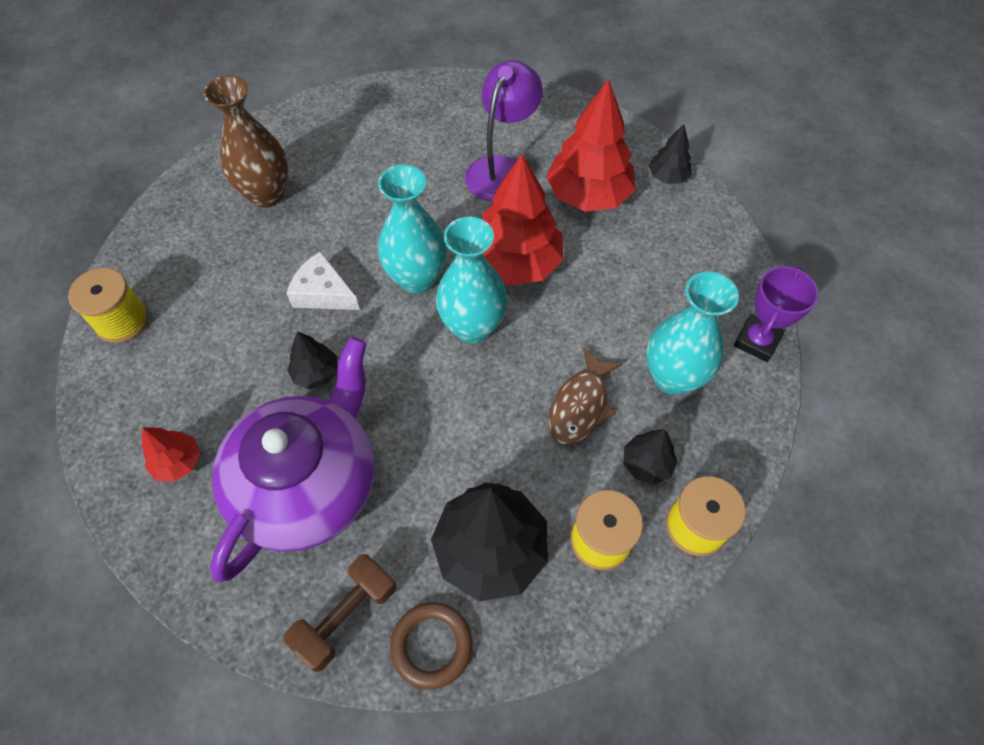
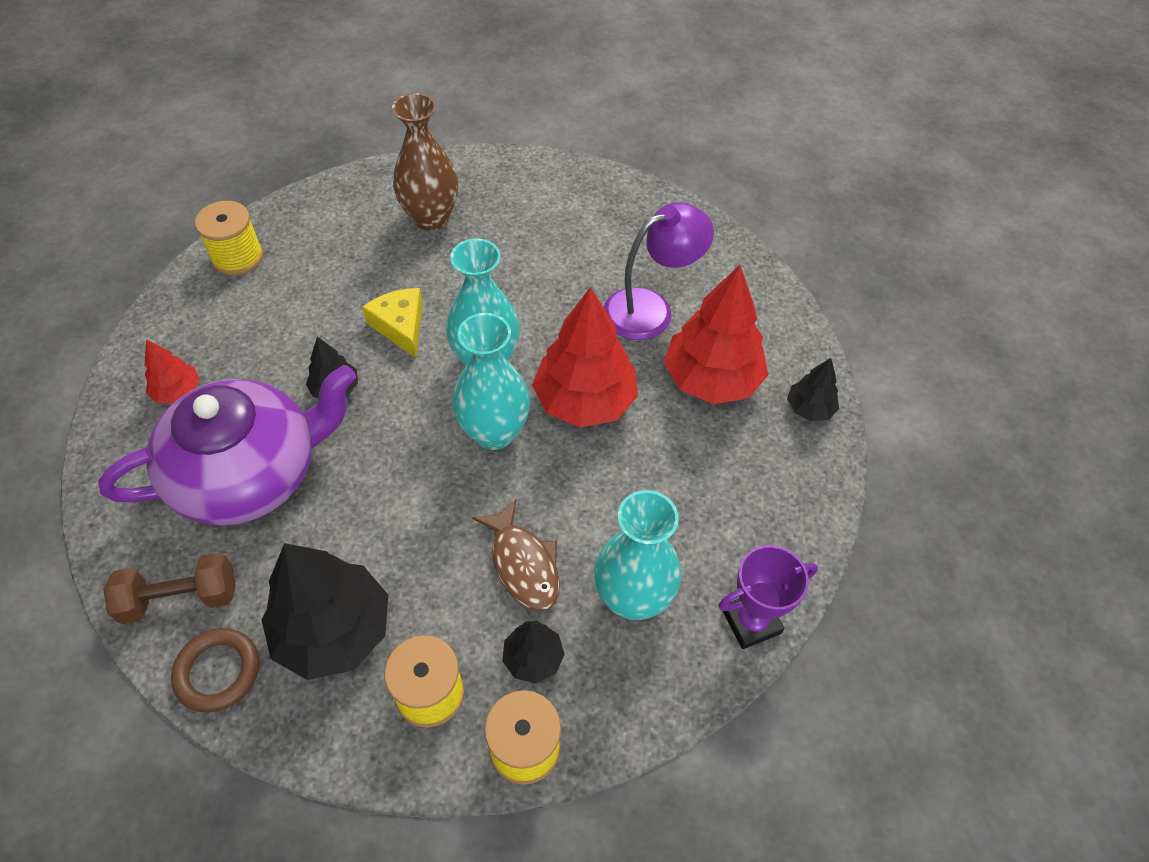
camera: 35 degrees right, 5 degrees down
(323, 293) = (401, 326): white cheese -> yellow cheese
(580, 405) = (523, 564): brown fish -> brown fish turned 90 degrees counterclockwise

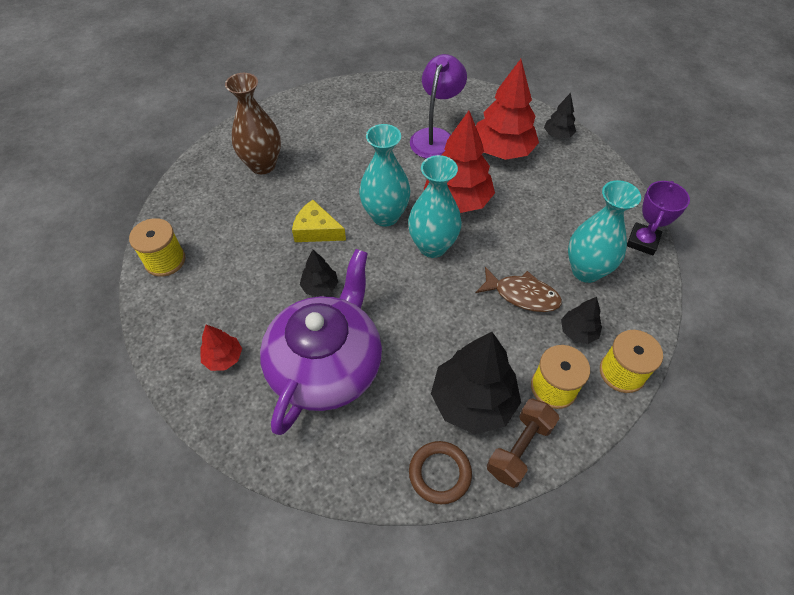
camera: 40 degrees left, 0 degrees up
(180, 598) = (370, 458): brown dumbbell -> brown dumbbell (519, 448)

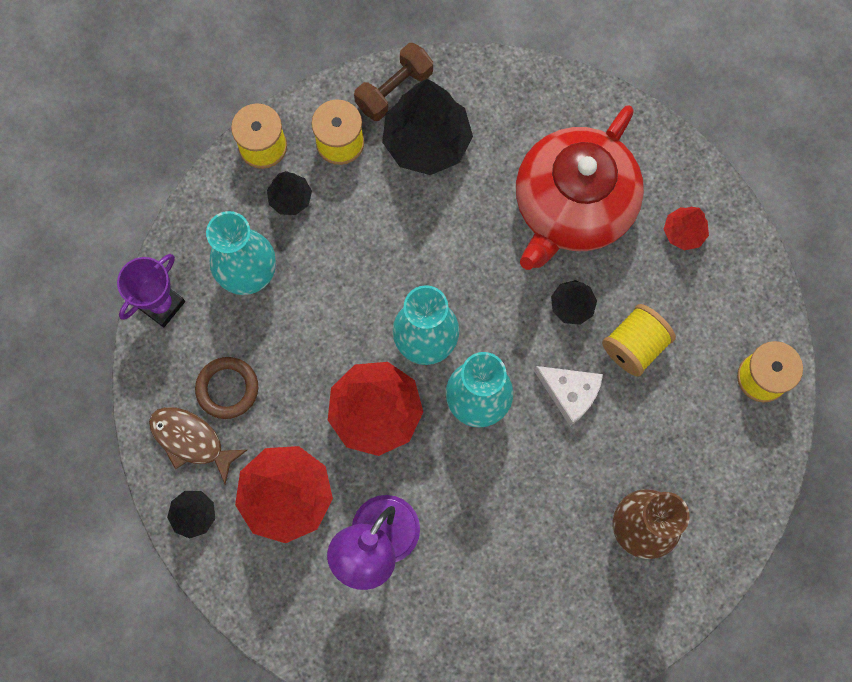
camera: 170 degrees left, 20 degrees up
(267, 267) = (634, 346): none -> yellow spool
(316, 230) = (570, 393): yellow cheese -> white cheese
(326, 365) = (572, 206): purple teapot -> red teapot
(440, 473) = (475, 80): brown ring -> brown ring (227, 389)
(522, 295) = (336, 255): brown fish -> brown fish (191, 441)

